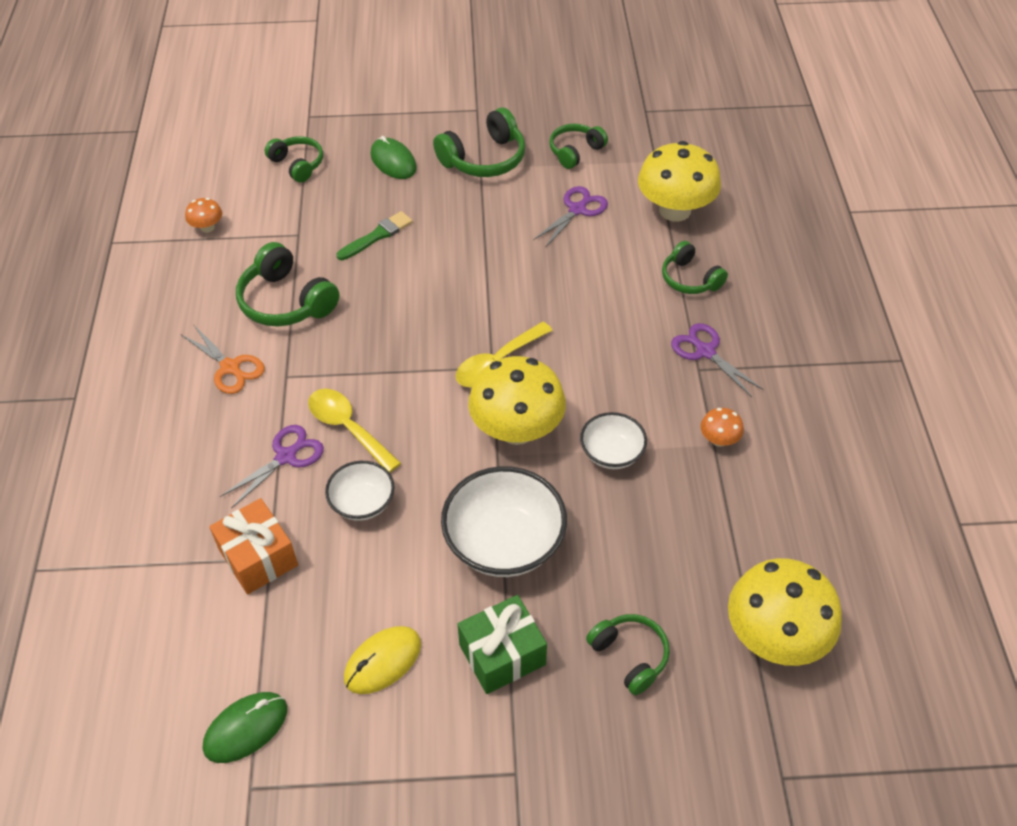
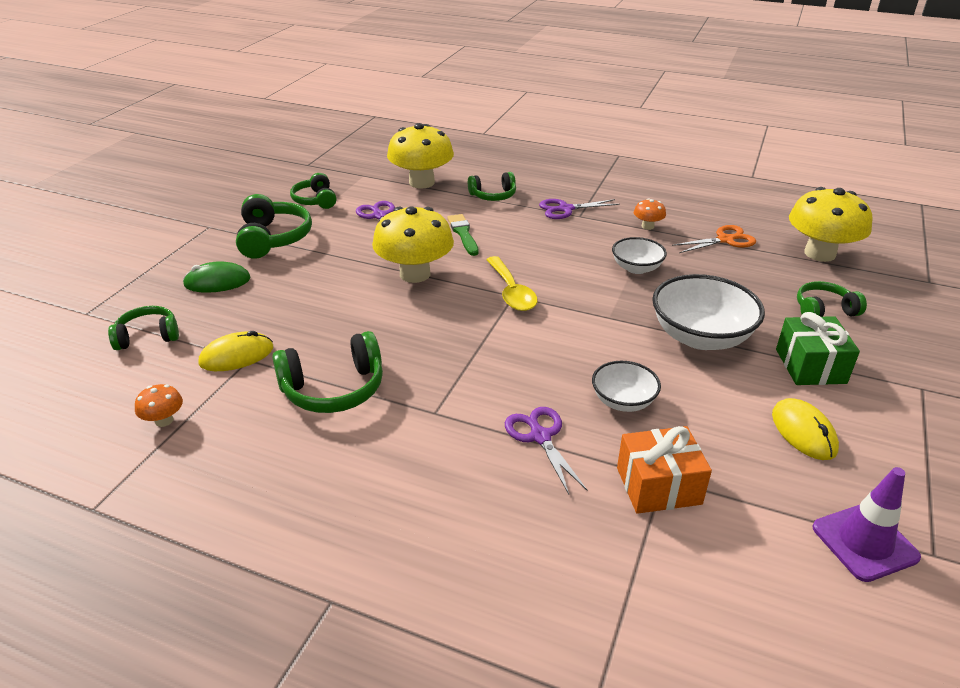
camera: 65 degrees left, 15 degrees down
(230, 367) = (391, 449): orange scissors -> orange scissors (725, 240)
(246, 728) = (864, 542): green mouse -> purple traffic cone
(299, 225) = (236, 355): none -> yellow mouse
(348, 428) = (529, 388): yellow spoon -> none
(377, 236) = (303, 314): green brush -> green brush (463, 234)
(517, 429) = (588, 301): yellow mushroom -> yellow mushroom (415, 274)

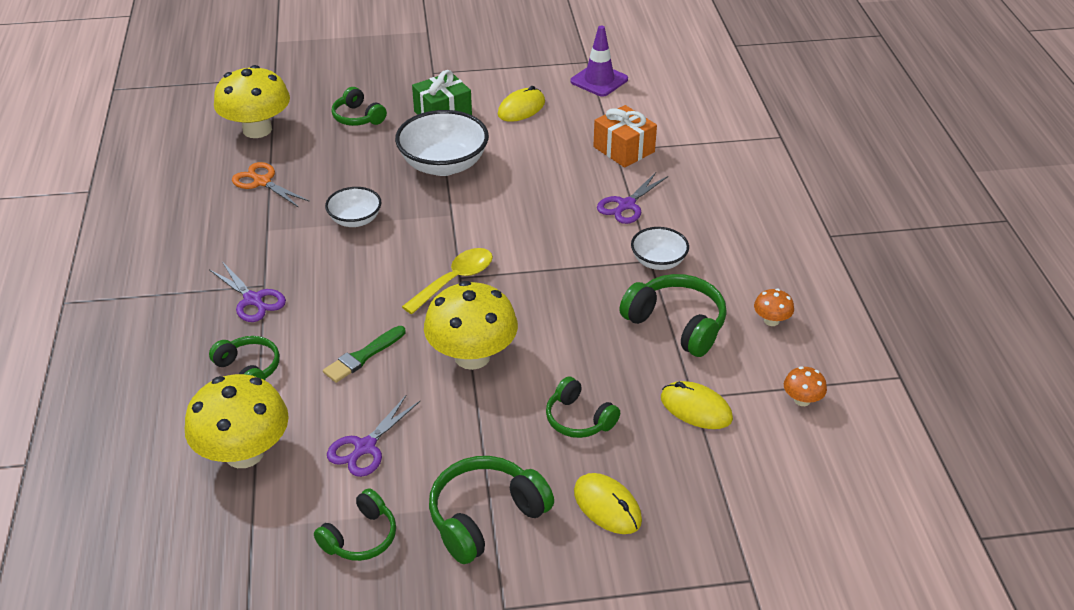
camera: 120 degrees left, 5 degrees up
(148, 336) = (732, 494): green headphones -> green headphones (579, 419)
(217, 282) = (607, 506): green mouse -> yellow mouse
(623, 401) = (555, 181): white bowl -> white bowl (658, 261)
(647, 226) = (261, 233): orange mushroom -> orange mushroom (771, 320)

